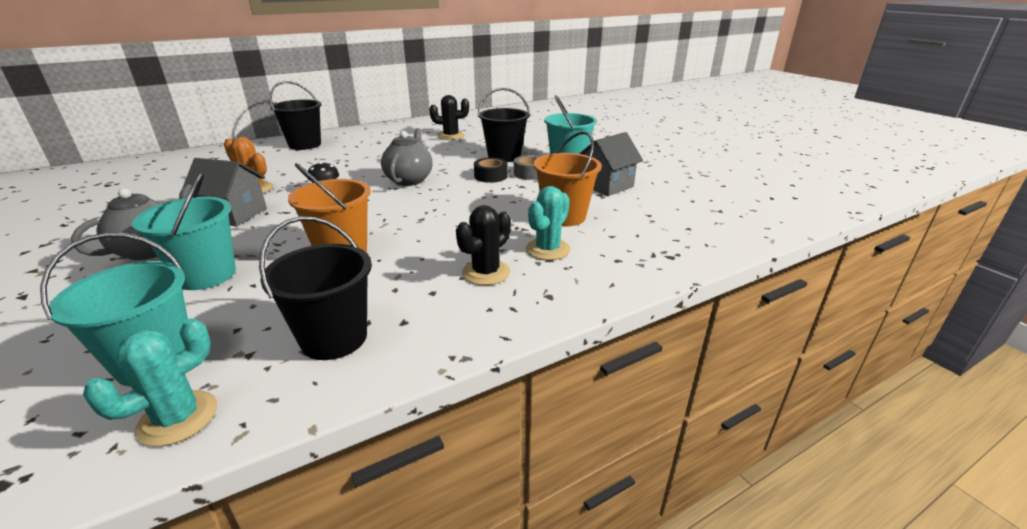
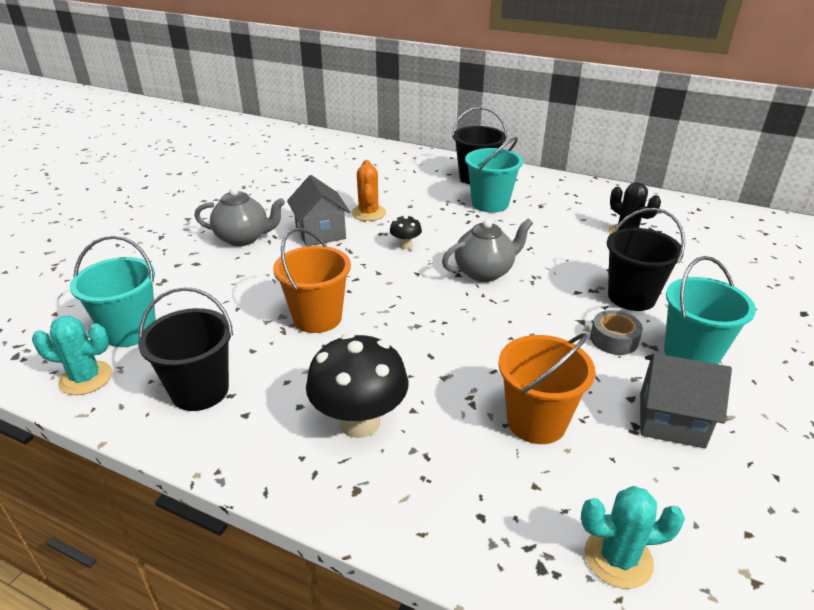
camera: 55 degrees right, 5 degrees up
(206, 275) = (232, 281): turquoise bucket -> turquoise bucket (490, 204)
(486, 272) = (359, 422): black cactus -> black mushroom
(490, 176) = (565, 316): black tape -> none
(548, 249) = (446, 445): turquoise cactus -> turquoise cactus (618, 558)

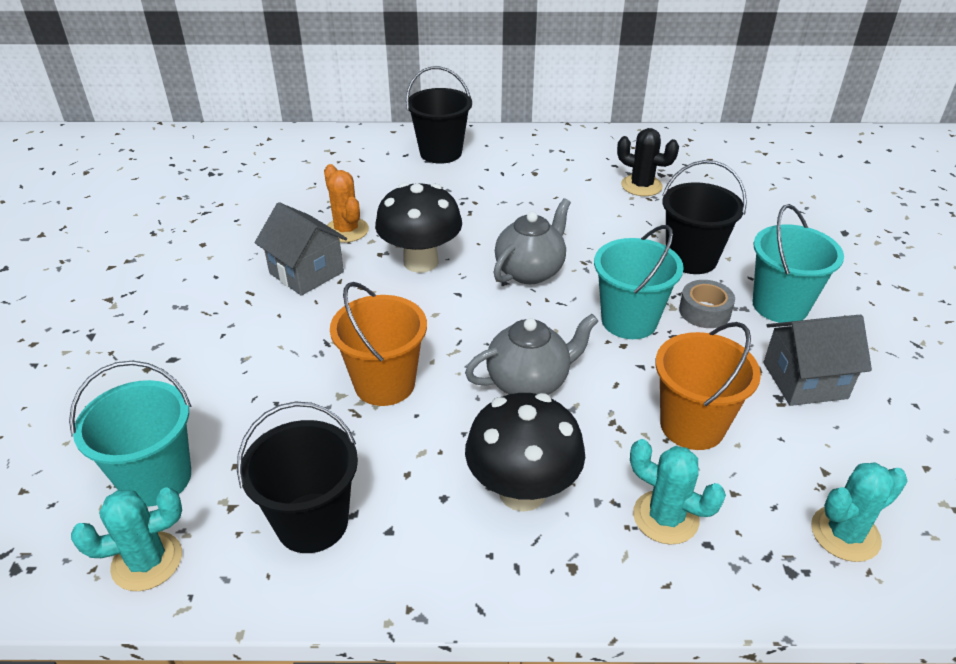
camera: 25 degrees left, 5 degrees up
(243, 238) = (211, 306): grey teapot -> grey teapot (529, 382)
(405, 245) = (421, 262): black mushroom -> black mushroom, size x2.13
(460, 482) = (665, 517): none -> turquoise cactus
(490, 204) = (478, 183): turquoise bucket -> turquoise bucket (629, 321)

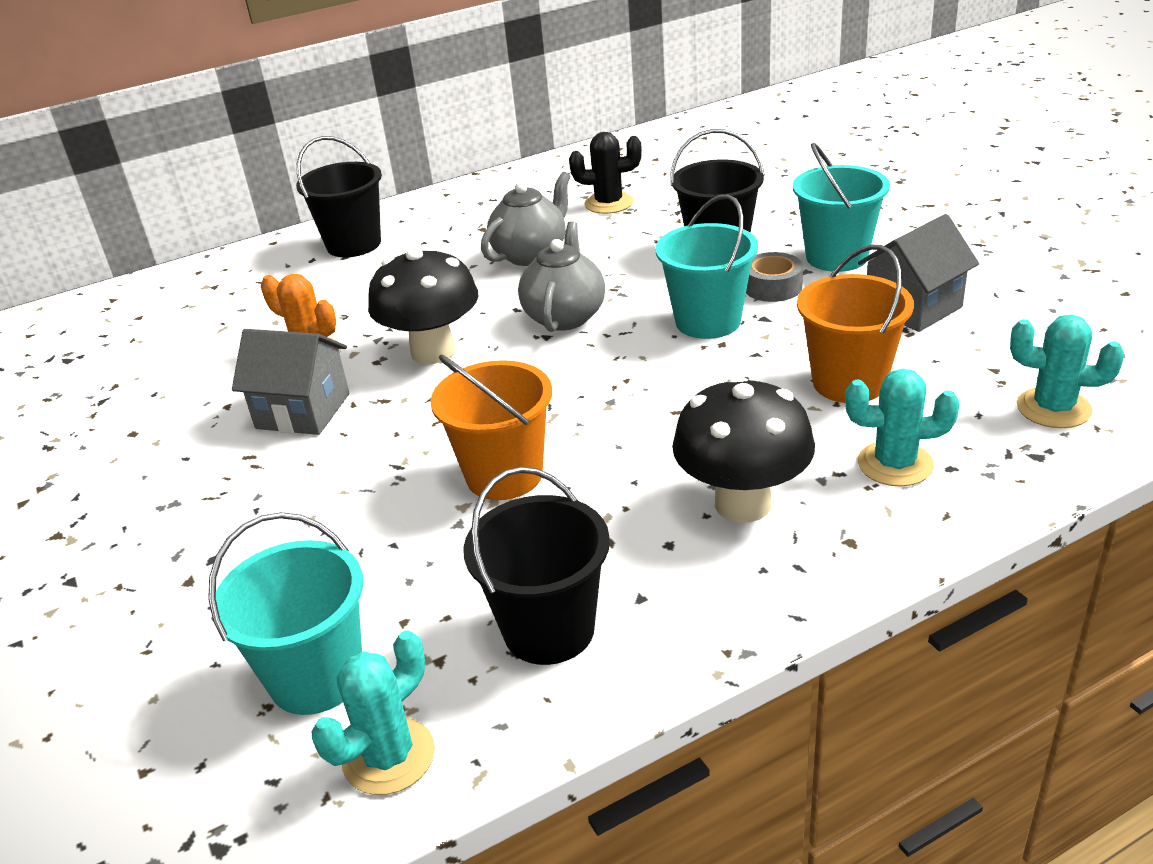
camera: 25 degrees left, 5 degrees down
(529, 382) = (658, 411): grey teapot -> grey teapot (531, 254)
(845, 534) = (1053, 408): turquoise cactus -> turquoise cactus turned 75 degrees clockwise

